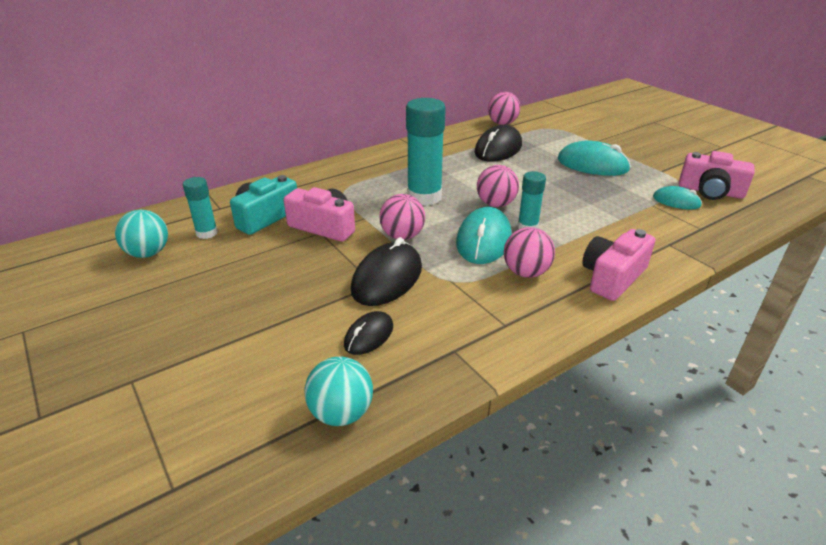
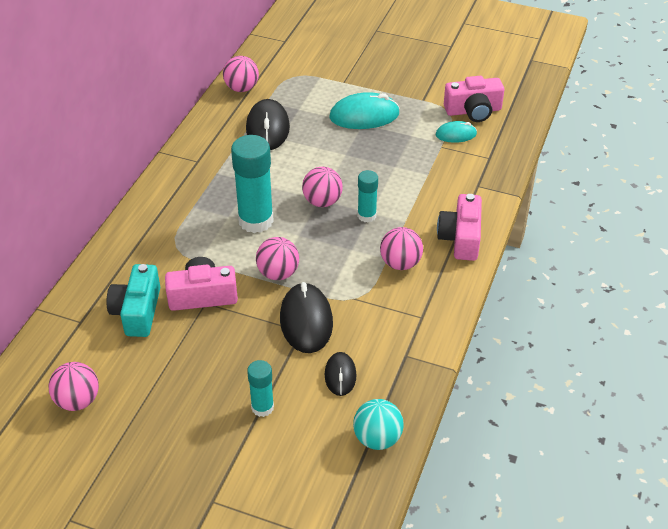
camera: 35 degrees left, 10 degrees up
(148, 253) = (78, 400): turquoise ball -> pink ball
(207, 233) = (104, 354): turquoise glue stick -> turquoise glue stick (262, 407)
(483, 240) = (345, 246): turquoise mouse -> none

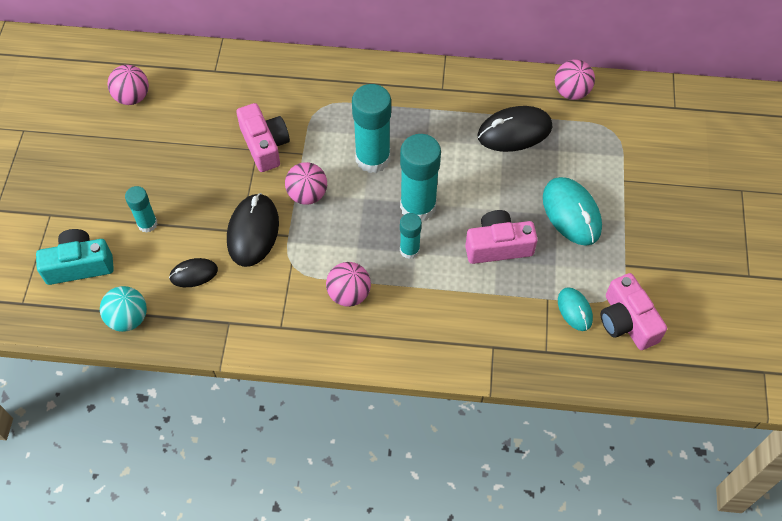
camera: 75 degrees right, 15 degrees up
(137, 311) = (235, 105): turquoise camera -> turquoise camera (79, 265)
(306, 321) = (253, 232): black mouse -> black mouse turned 60 degrees counterclockwise
(322, 201) = (418, 206): pink ball -> turquoise glue stick
(461, 238) = (402, 343): pink camera -> pink camera (498, 246)

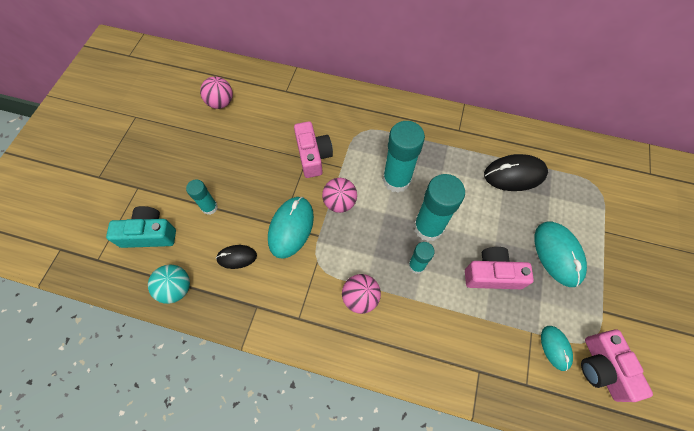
camera: 10 degrees right, 5 degrees up
(253, 232) = (291, 228): black mouse -> turquoise mouse
(571, 92) = (564, 148): pink ball -> none

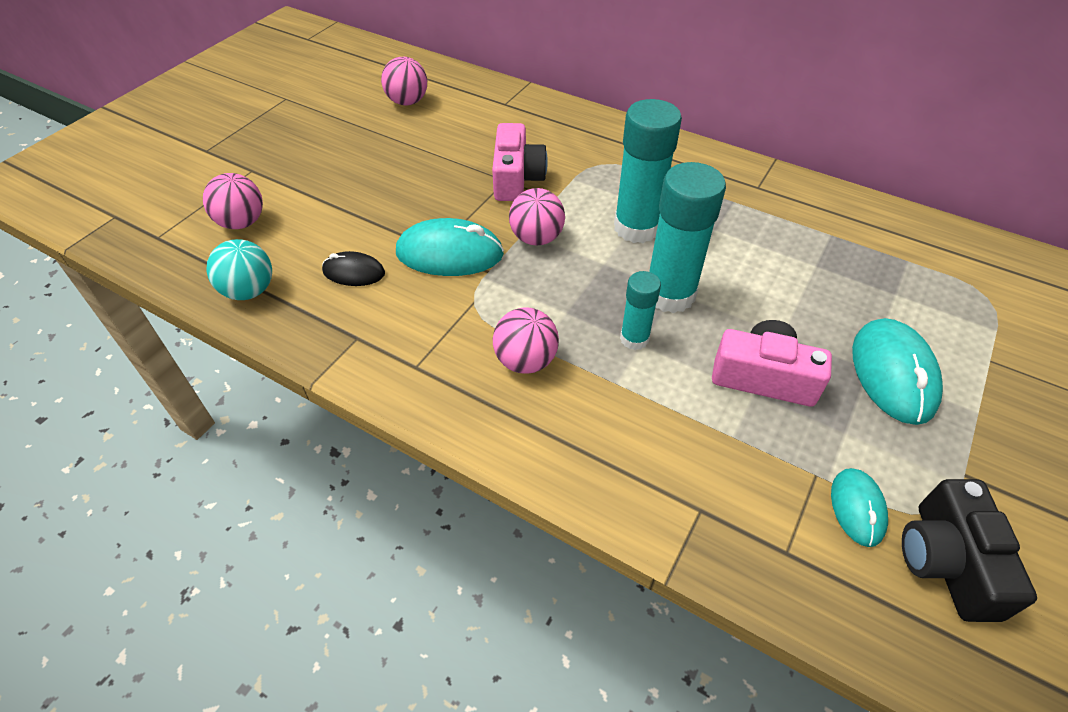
camera: 15 degrees right, 15 degrees down
(149, 234) = (242, 222): turquoise camera -> pink ball
(209, 207) = (340, 209): turquoise glue stick -> none
(291, 228) = (450, 254): turquoise mouse -> turquoise mouse turned 60 degrees clockwise
(514, 174) = (838, 255): black mouse -> none
(602, 367) = (947, 561): pink camera -> black camera

